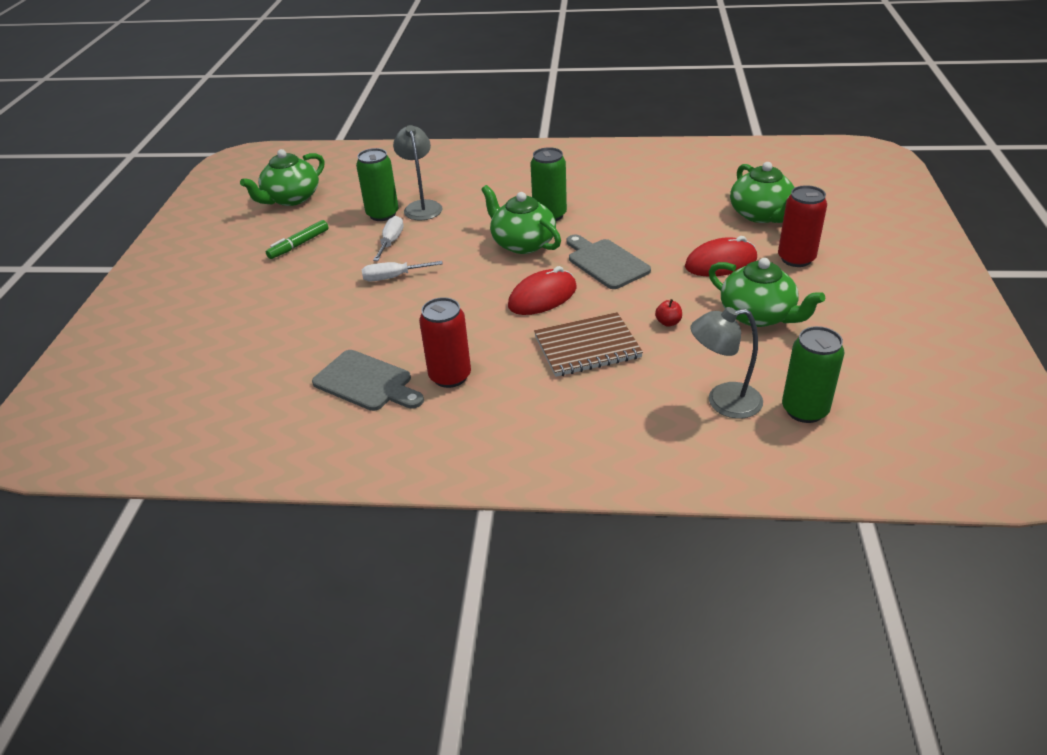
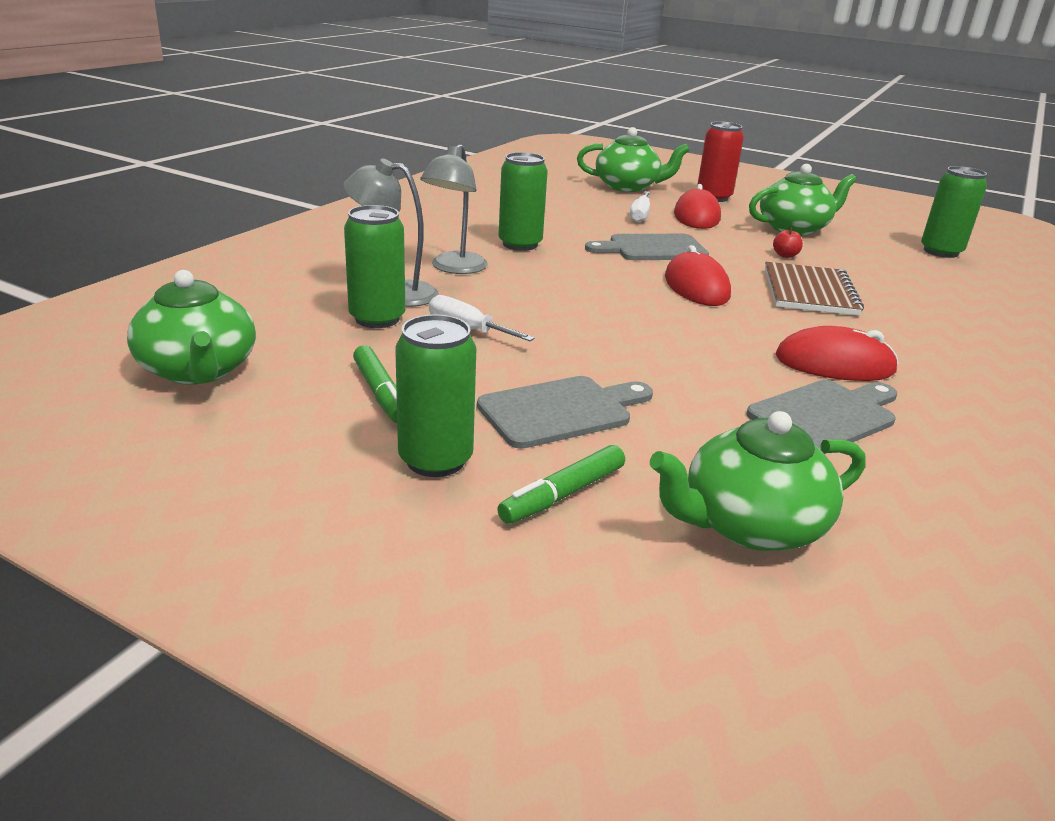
camera: 70 degrees left, 10 degrees down
(232, 317) = (563, 494): none -> green marker
(245, 278) = (435, 460): none -> green can
(313, 295) = (561, 411): none -> grey cutting board
(393, 277) = (569, 348): white screwdriver -> white screwdriver (640, 215)
(450, 376) = (834, 364): red can -> red mouse
(522, 243) = (568, 269): green teapot -> green teapot (750, 525)
(723, 402) = (922, 270): grey lamp -> grey lamp (454, 268)

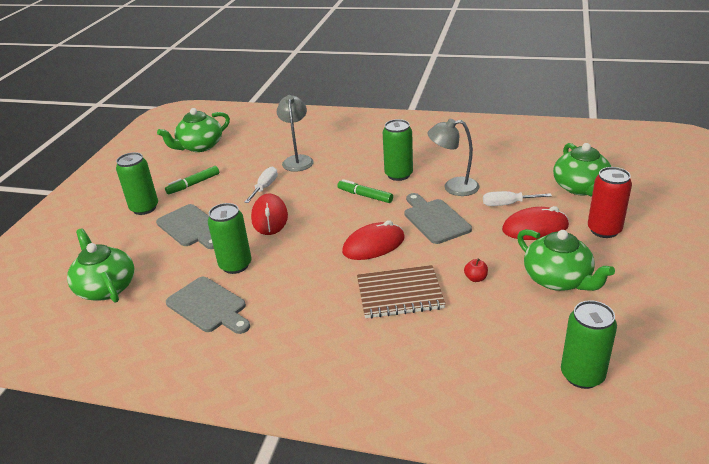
camera: 80 degrees right, 5 degrees up
(377, 319) = (265, 164): green can -> green can (235, 265)
(454, 268) = (342, 166): grey lamp -> grey lamp (453, 187)
(563, 494) = (124, 240): green marker -> green marker (365, 196)
(834, 364) = (277, 308): red mouse -> red mouse (269, 217)

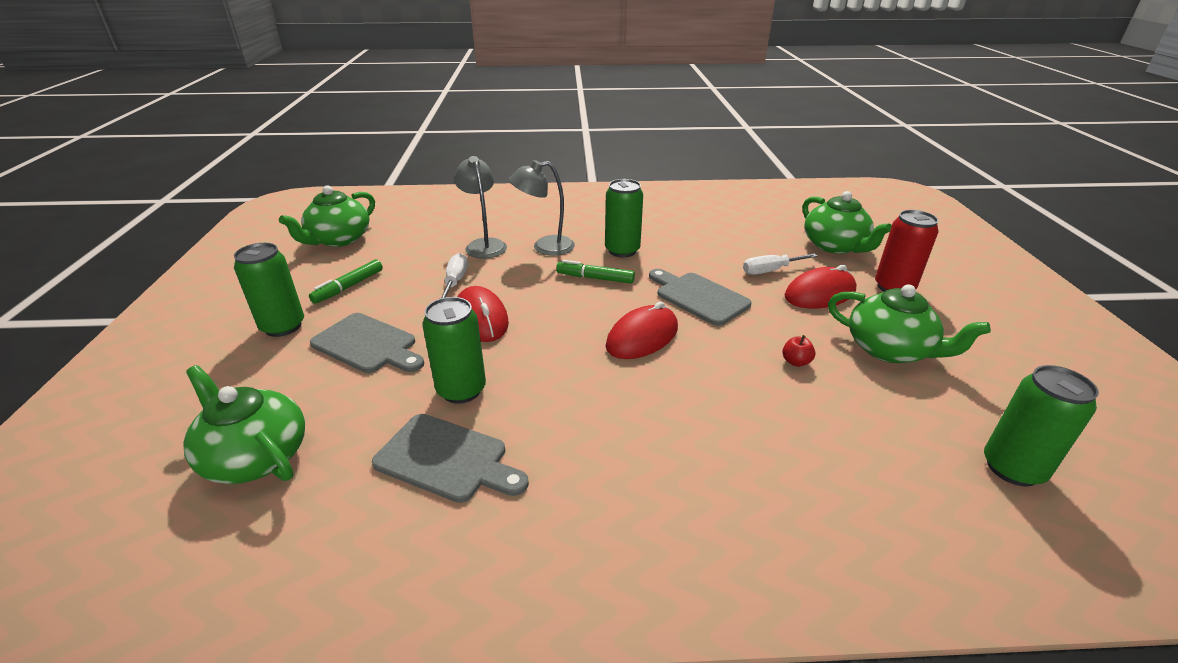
camera: 20 degrees left, 0 degrees up
(399, 294) = (715, 396): brown notebook -> none
(453, 187) = (696, 258): grey lamp -> grey lamp (545, 247)

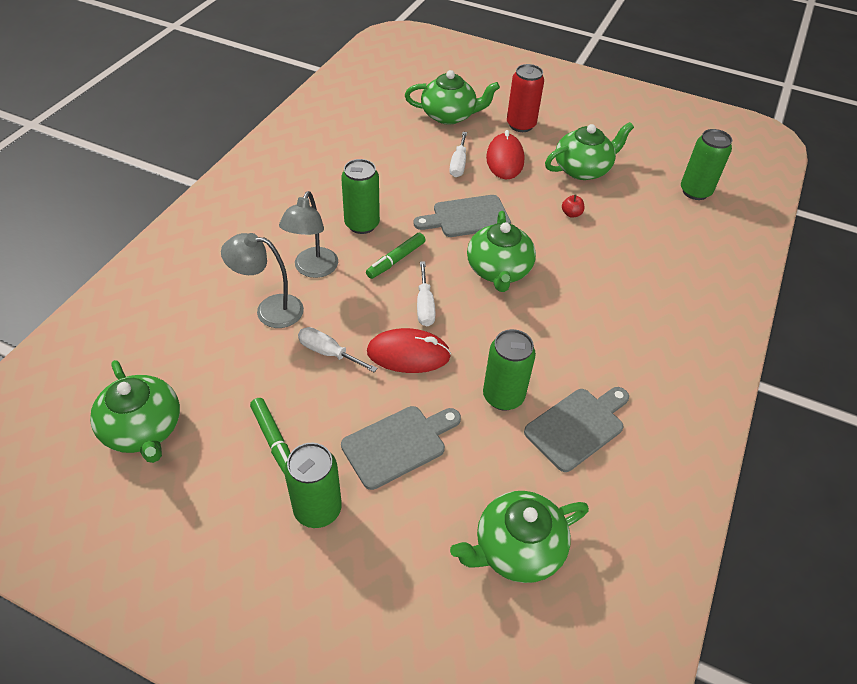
camera: 65 degrees left, 15 degrees up
(550, 309) = (425, 306): none -> white screwdriver
(642, 337) = (499, 270): red mouse -> green teapot

